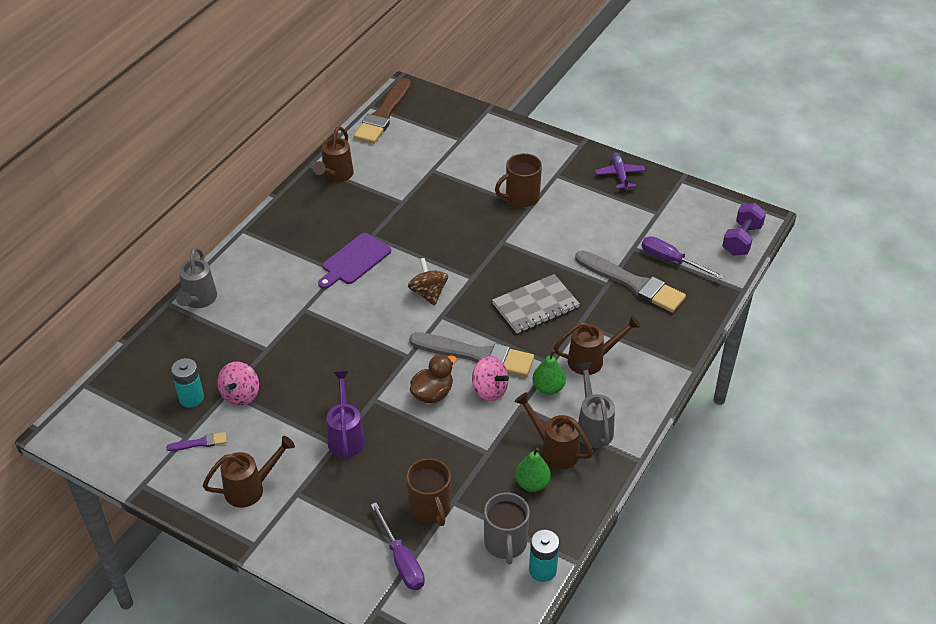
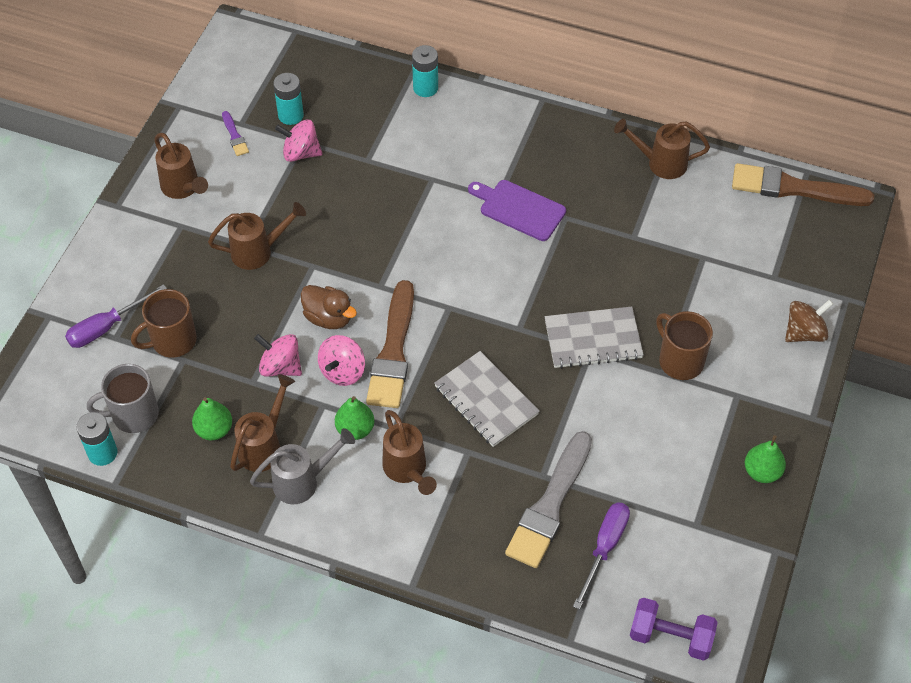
camera: 80 degrees right, 10 degrees up
(198, 301) = (425, 88): grey watering can -> turquoise battery
(346, 436) = (259, 251): purple watering can -> brown watering can
(428, 293) = (482, 289): brown spinning top -> brown spinning top (804, 333)
(476, 355) = (393, 351): grey brush -> brown brush
(476, 431) = (280, 366): none -> pink spinning top
(492, 238) = (593, 339): none -> grey notebook
(620, 175) = (762, 472): purple plane -> green pear

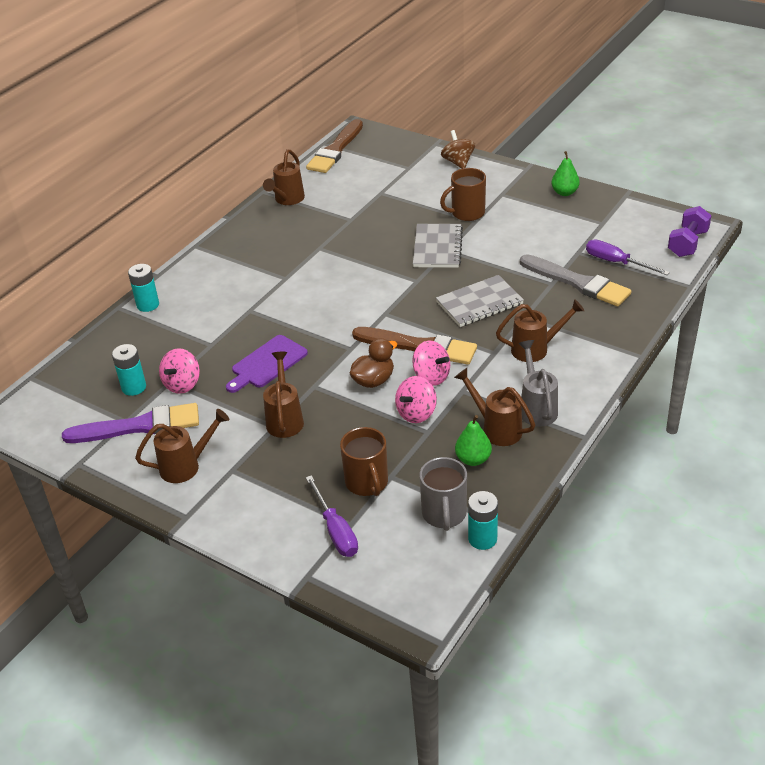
camera: 75 degrees left, 15 degrees down
(234, 136) = (139, 426): purple brush -> purple brush, size x2.27
(355, 429) = (491, 374): green pear -> none
(519, 209) = (301, 269): purple cutting board -> purple cutting board (267, 363)

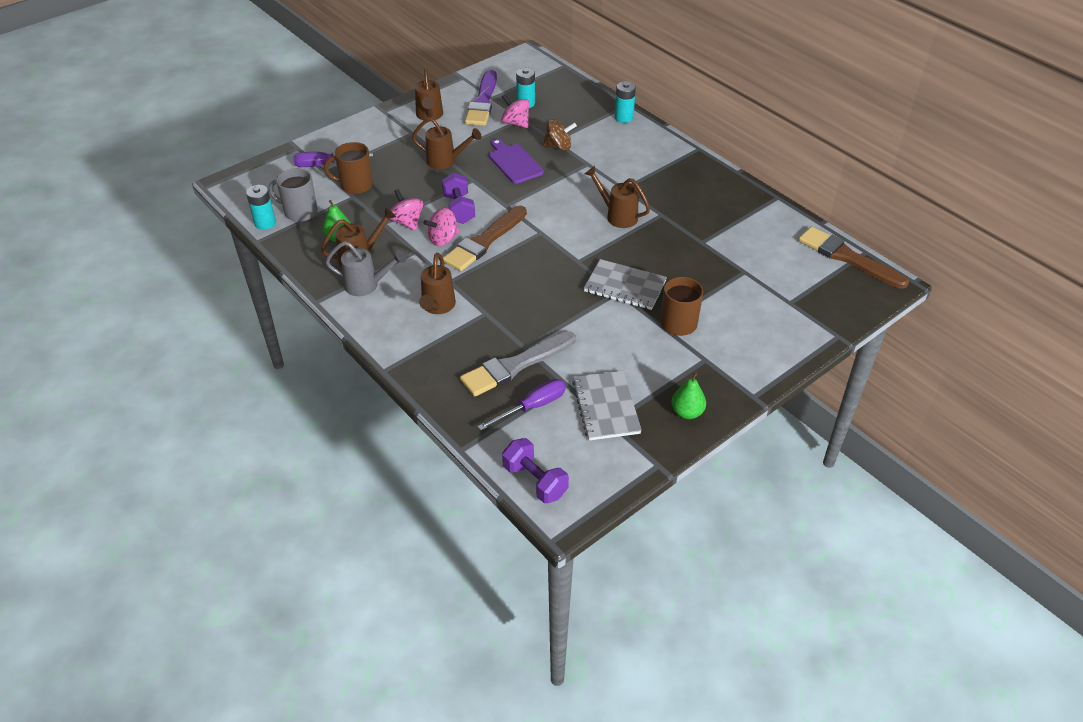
camera: 105 degrees right, 5 degrees up
(287, 200) = (755, 209): brown watering can -> brown watering can (617, 215)
(373, 380) = (459, 209): brown duck -> purple dumbbell
(458, 162) = (788, 343): brown spinning top -> brown spinning top (558, 147)
(479, 303) = (522, 291): grey notebook -> grey notebook (606, 407)

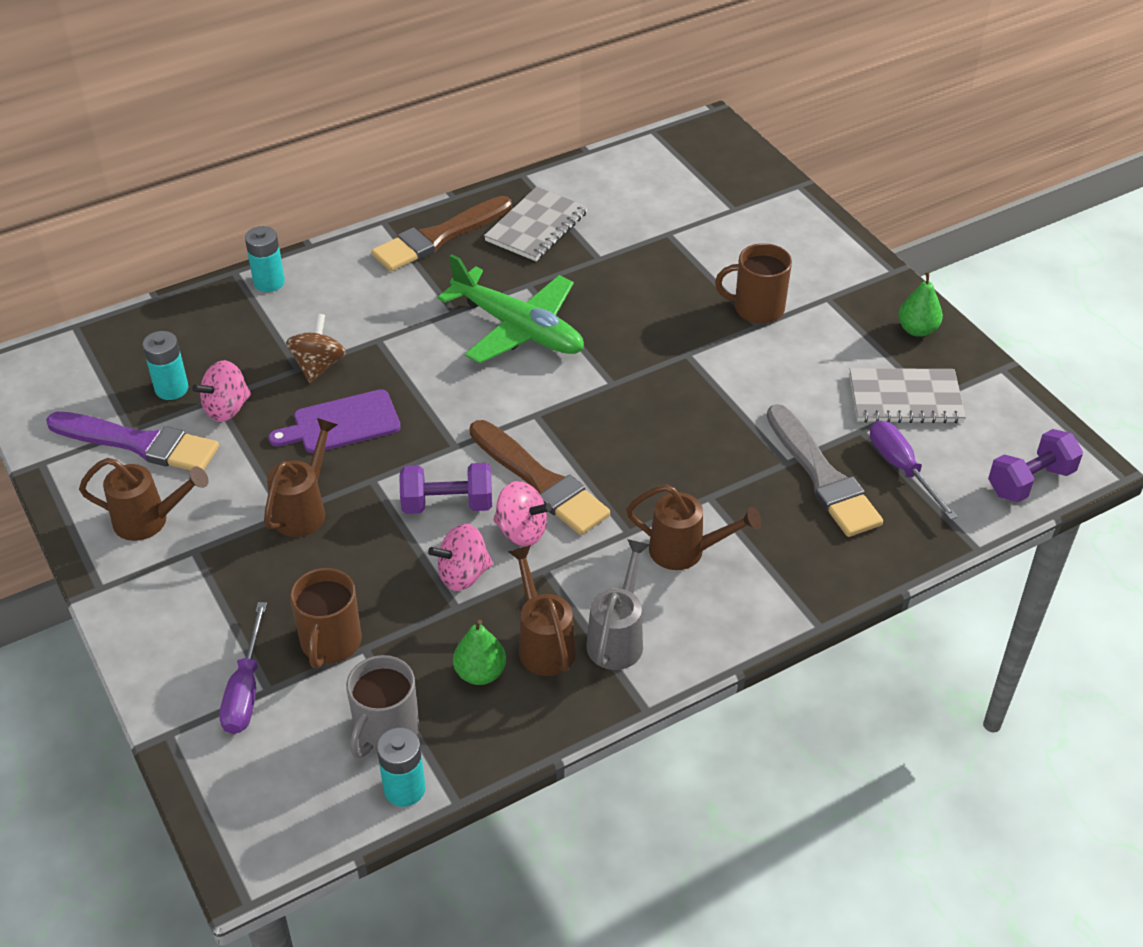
camera: 80 degrees left, 0 degrees up
(443, 239) = (521, 531): pink spinning top -> pink spinning top turned 45 degrees counterclockwise
(617, 215) = (518, 328): brown watering can -> green plane
(625, 286) = (677, 345): grey notebook -> grey notebook (536, 227)
(847, 258) = (660, 146): brown brush -> brown brush (439, 237)

